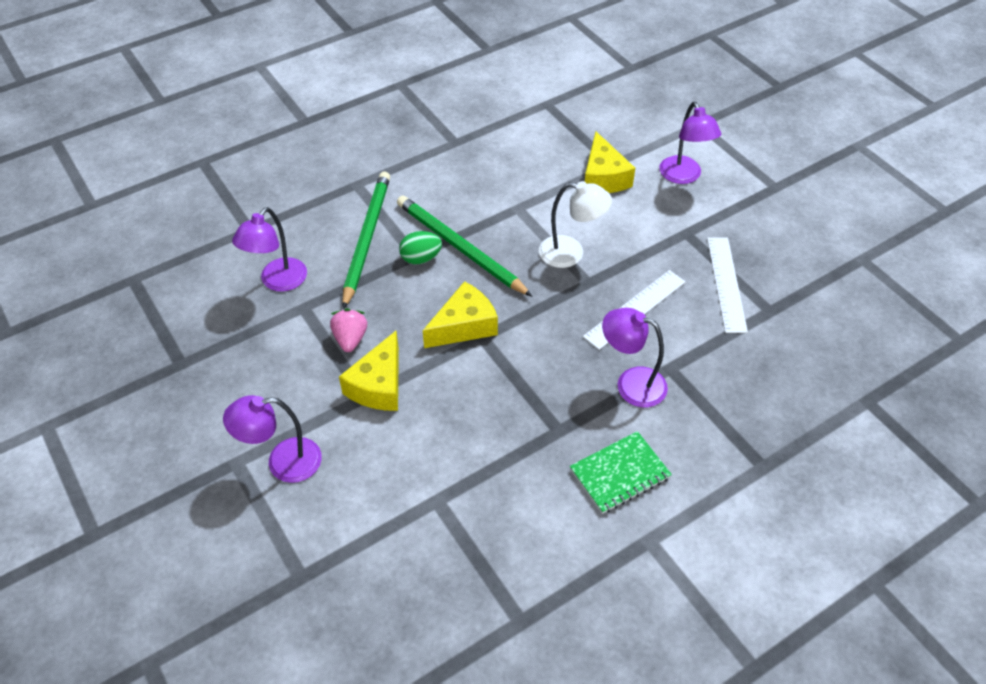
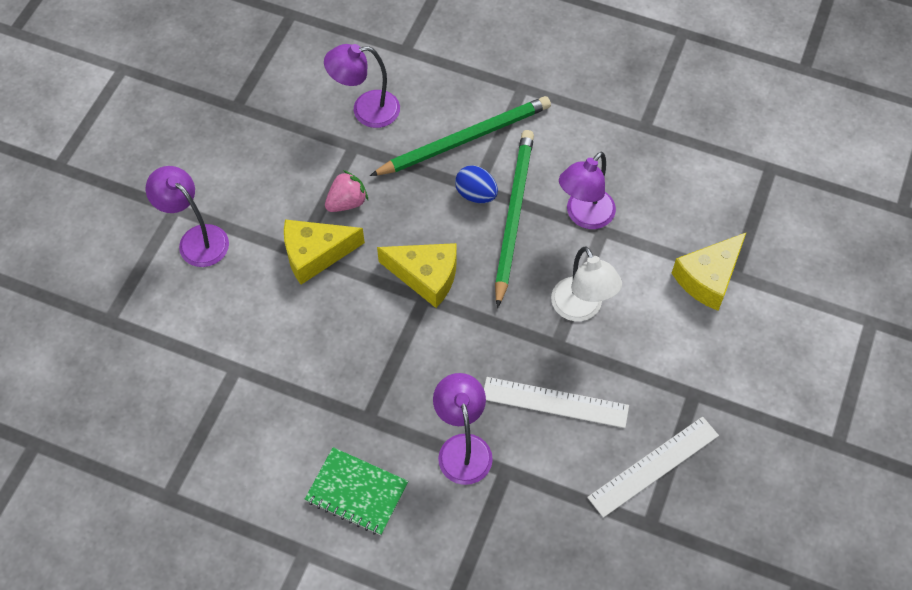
camera: 55 degrees right, 10 degrees up
(421, 258) = (476, 194): green egg -> blue egg
(683, 176) = (774, 349): purple lamp -> purple lamp (584, 216)

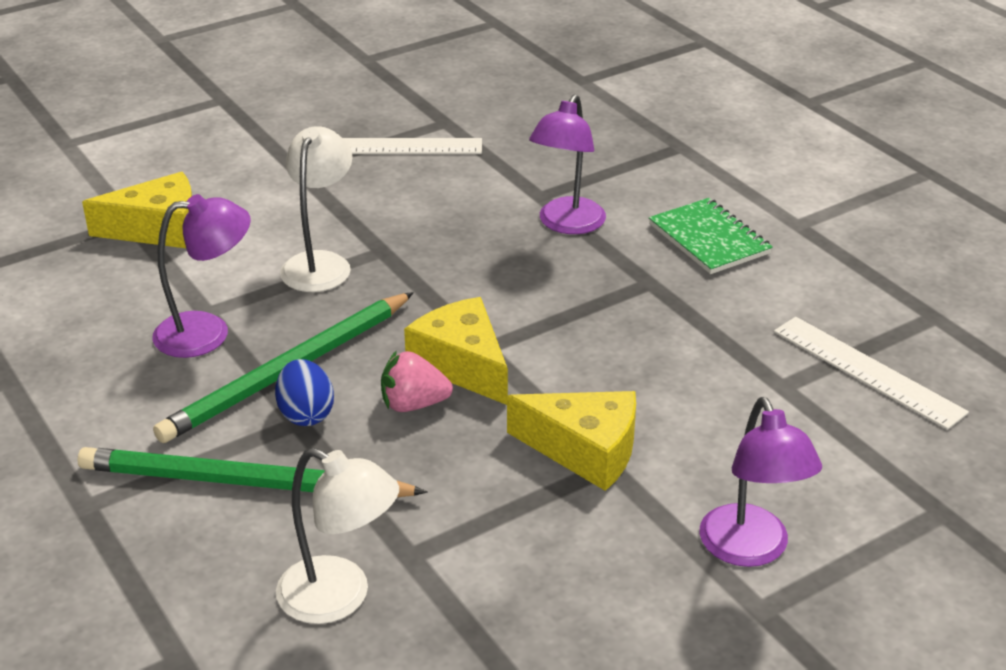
camera: 145 degrees left, 25 degrees down
(347, 202) = (487, 488): pink strawberry -> pink strawberry (413, 404)
(366, 110) = (340, 597): purple lamp -> white lamp
(555, 402) = (437, 215): white ruler -> white ruler (867, 371)

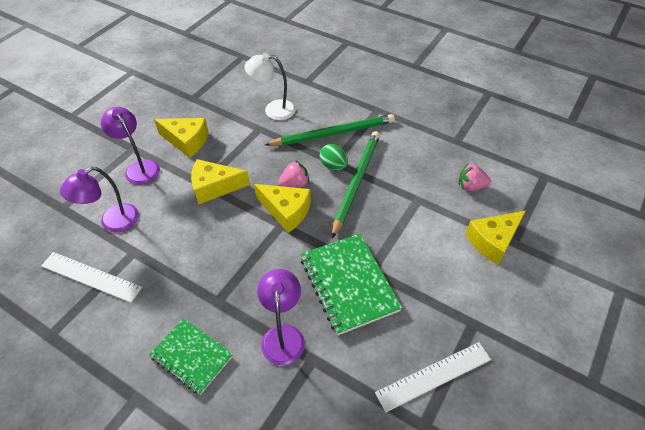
camera: 155 degrees right, 15 degrees up
(90, 302) = (471, 186): none -> pink strawberry
(208, 333) = (406, 189): purple lamp -> purple lamp (112, 222)
(306, 414) = (333, 166): blue egg -> green egg
(320, 263) = (394, 248): white lamp -> none
(430, 246) = (348, 284): none -> green notebook
(612, 582) = (187, 141): none -> yellow cheese

